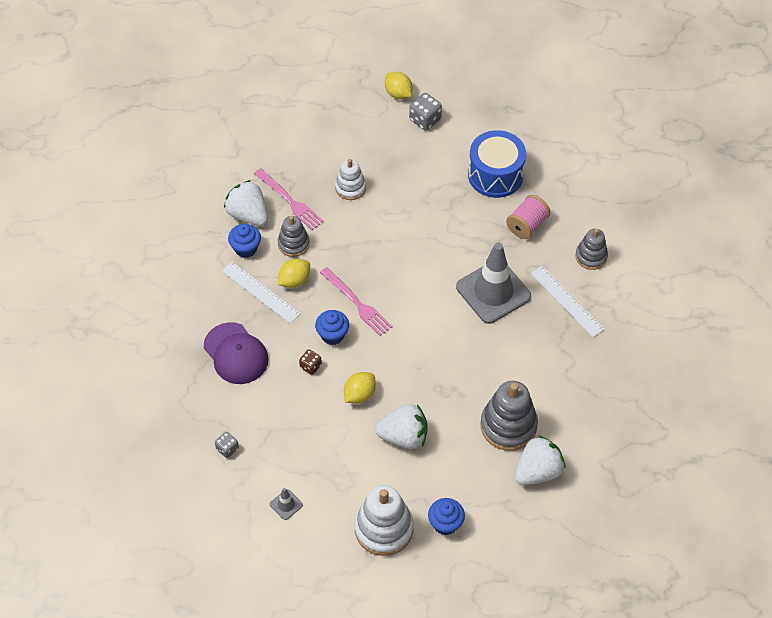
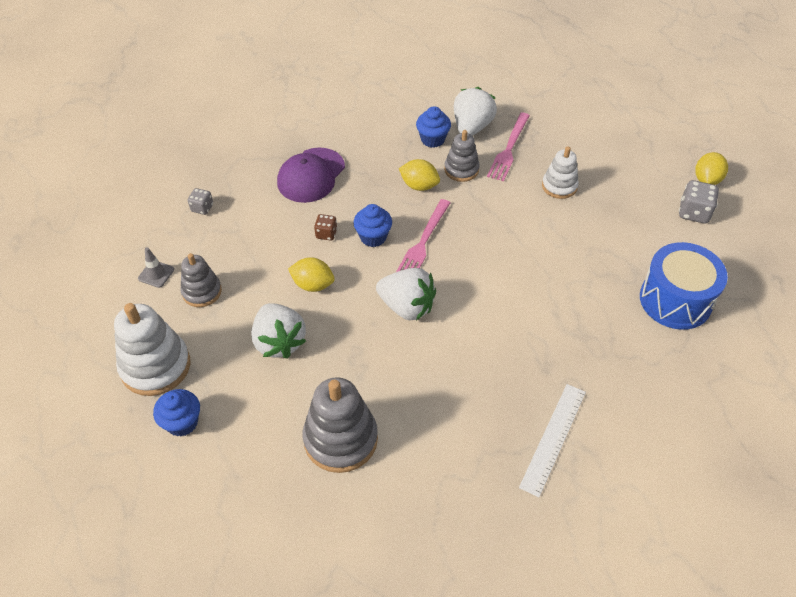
camera: 65 degrees right, 5 degrees down
(260, 292) = (390, 167): white ruler -> none
(493, 292) = (516, 356): grey traffic cone -> none
(527, 225) = (631, 356): pink spool -> none
(538, 471) = (291, 495): white strawberry -> white strawberry (407, 307)
(591, 256) = (637, 441): grey stacking toy -> grey stacking toy (202, 292)

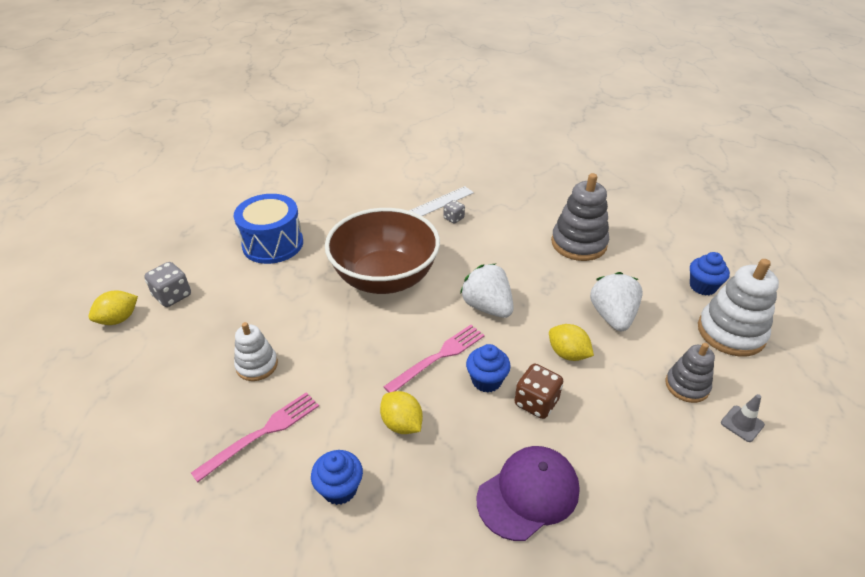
camera: 155 degrees left, 10 degrees down
(202, 208) = (687, 497): grey dice -> grey dice (453, 218)
(326, 234) = (536, 402): brown dice -> brown dice, size x1.61
(461, 169) = (339, 426): grey stacking toy -> none
(471, 127) = (276, 488): white strawberry -> none
(526, 302) = (385, 278): none -> brown bowl

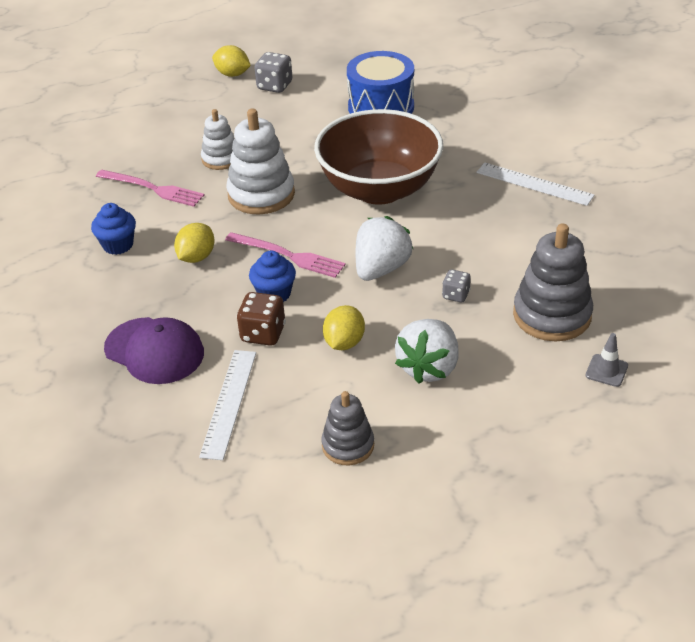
camera: 70 degrees right, 0 degrees up
(453, 218) = (520, 205): grey dice -> grey dice (456, 295)
(612, 316) = (429, 367): white strawberry -> white strawberry turned 135 degrees clockwise
(619, 450) = (229, 403): none -> white ruler
(702, 286) = (546, 444): blue cupcake -> none
(731, 332) = (467, 479): white stacking toy -> white stacking toy (261, 194)
(742, 424) = (312, 498): grey traffic cone -> grey traffic cone (606, 370)

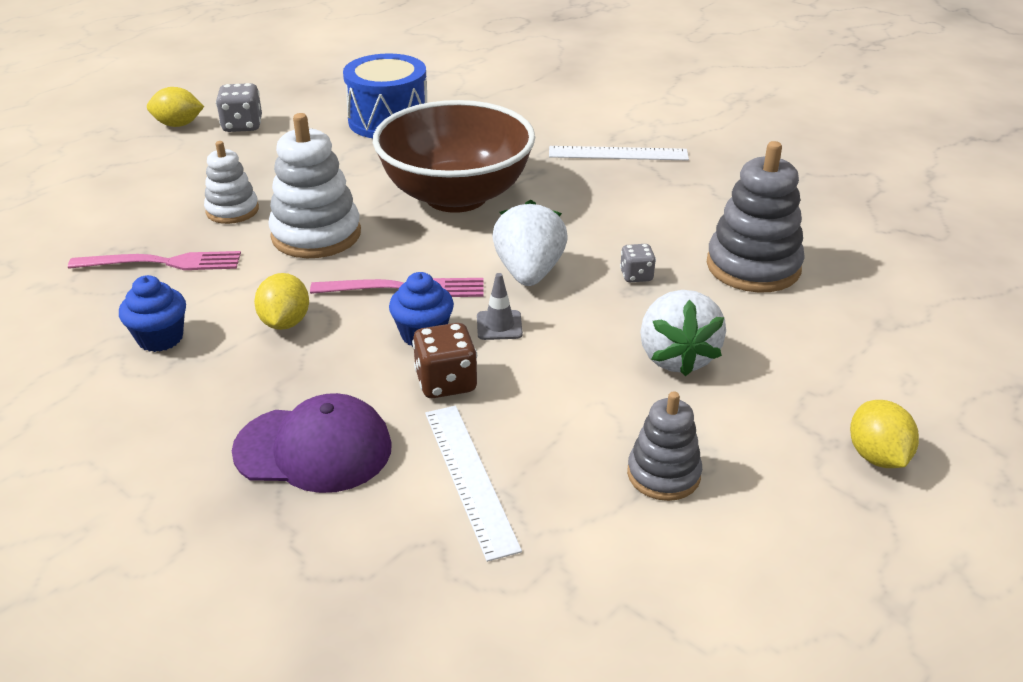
camera: 30 degrees left, 5 degrees down
(344, 342) = (555, 361): yellow lemon -> yellow lemon (877, 456)
(606, 370) = (857, 302): grey traffic cone -> grey traffic cone (499, 325)

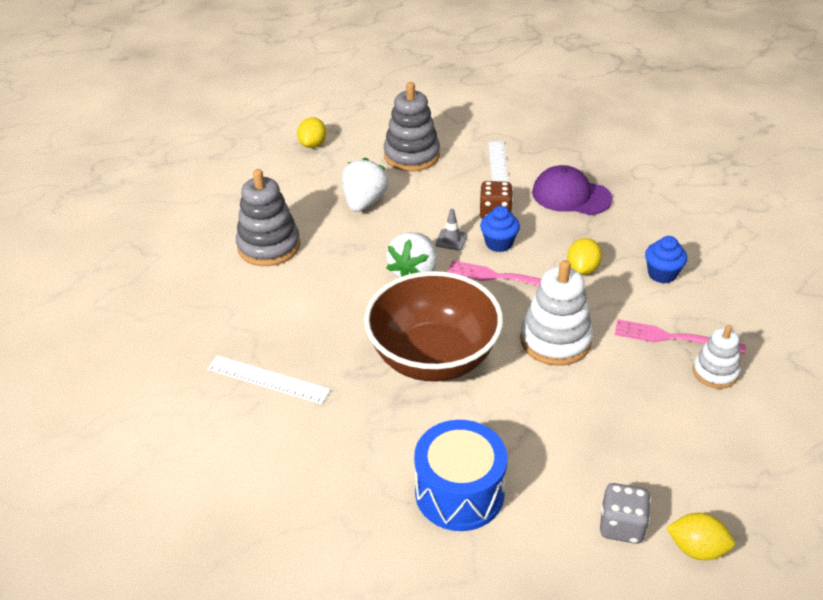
camera: 160 degrees left, 5 degrees up
(232, 210) = (624, 385): white stacking toy -> white stacking toy (715, 372)
(636, 276) = (347, 255): grey dice -> none
(663, 474) = (411, 156): grey stacking toy -> grey stacking toy, size x1.65

